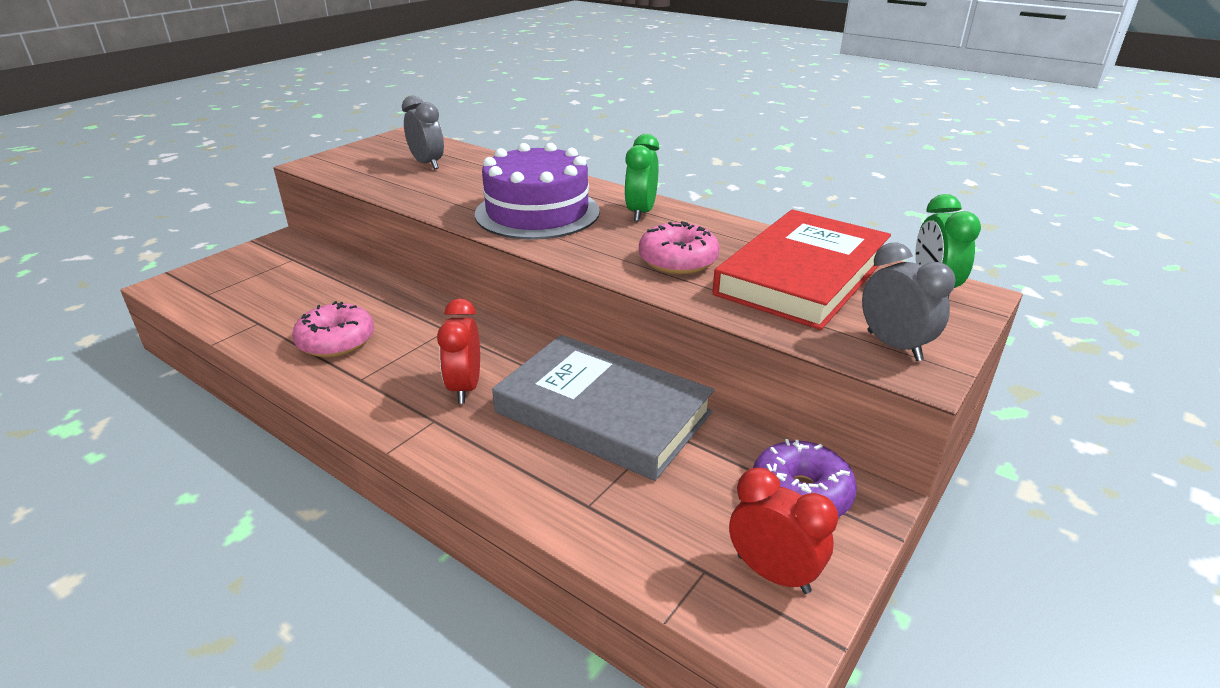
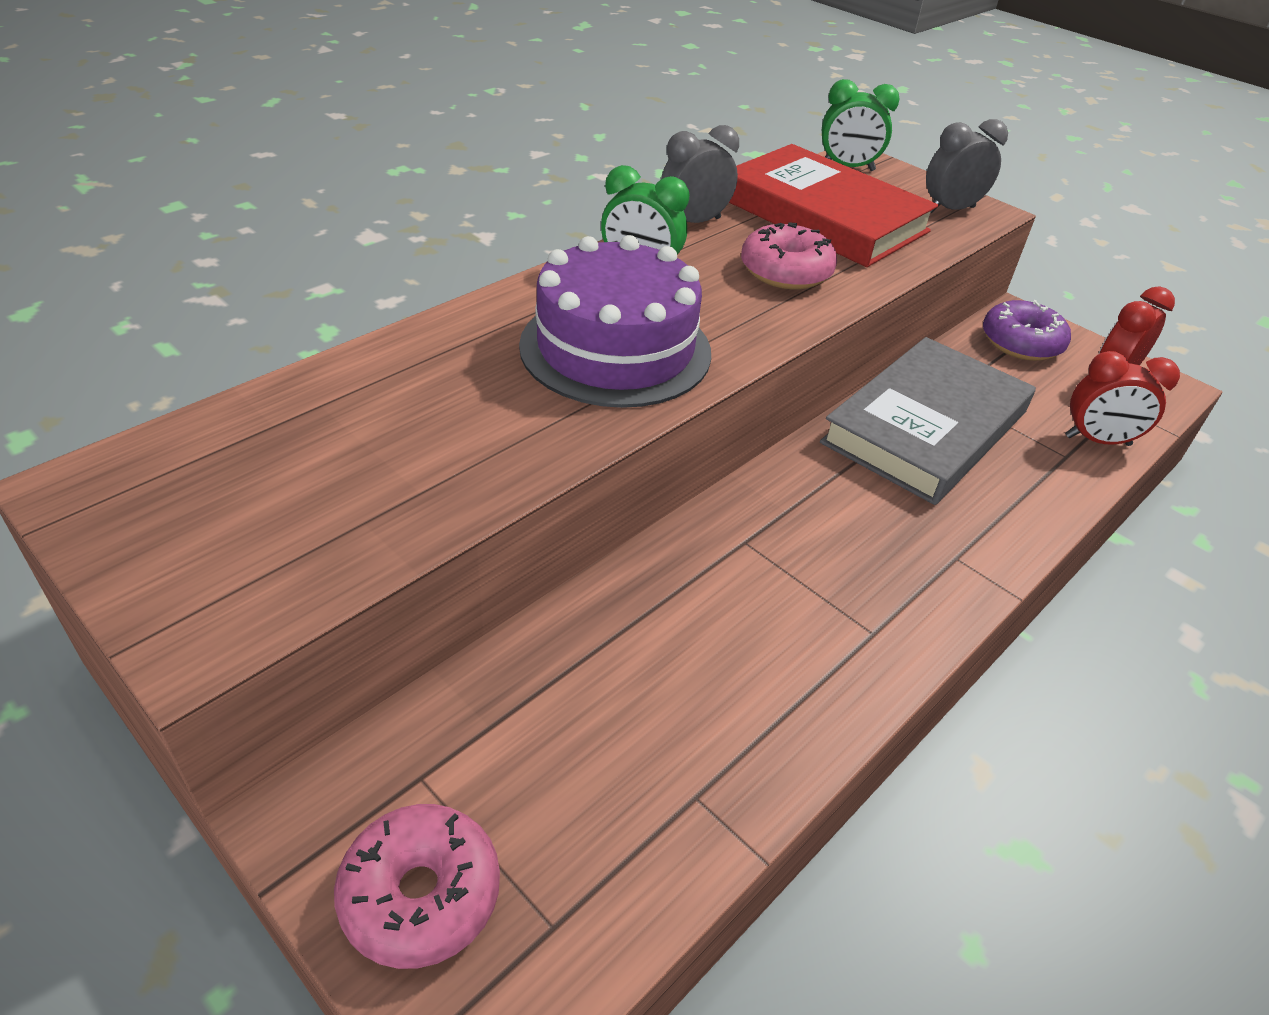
camera: 85 degrees left, 10 degrees up
(336, 341) = (771, 668): pink donut -> pink donut (421, 894)
(427, 164) = (321, 451): grey clock -> grey clock (694, 222)
(465, 388) = (888, 527): red clock -> red clock (1097, 441)

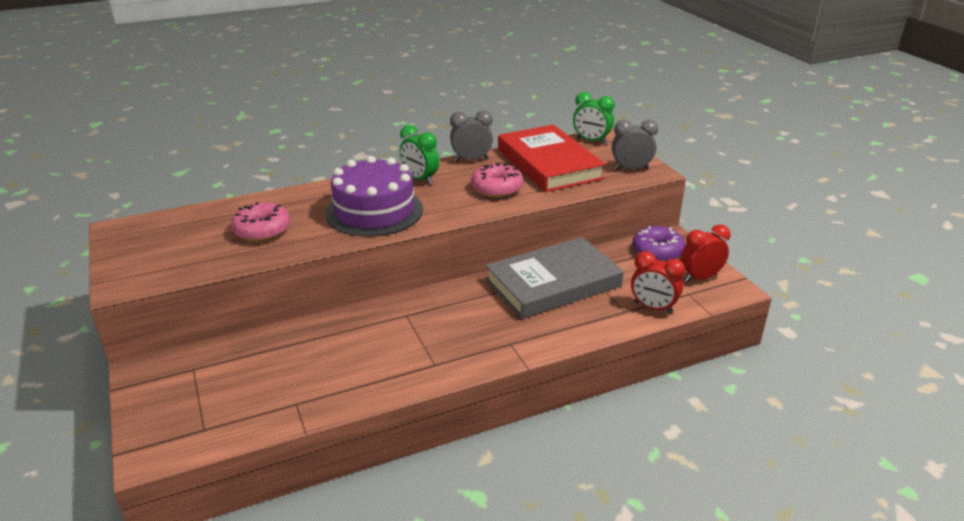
camera: 25 degrees right, 10 degrees down
(421, 894) = (164, 405): pink donut -> pink donut (262, 230)

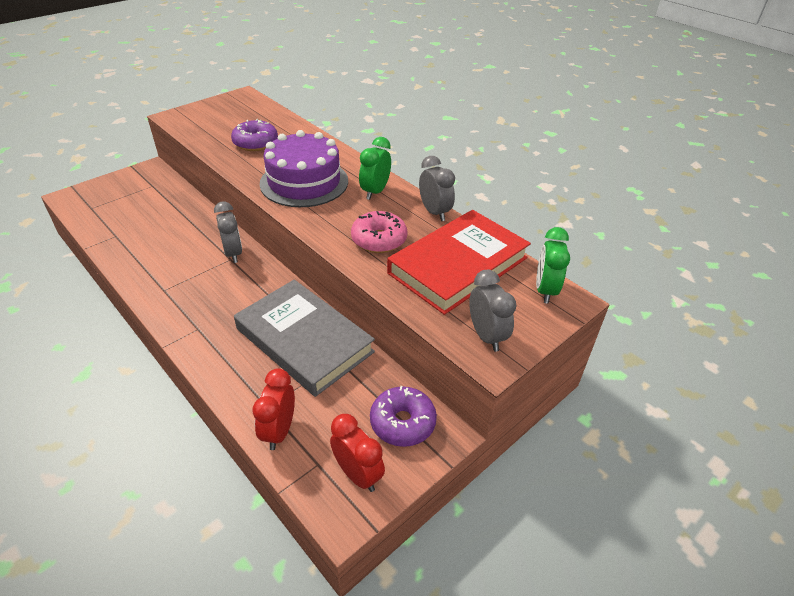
camera: 70 degrees right, 10 degrees up
(262, 230) = (255, 143): pink donut -> purple donut
(397, 312) = (233, 253): none -> grey clock

